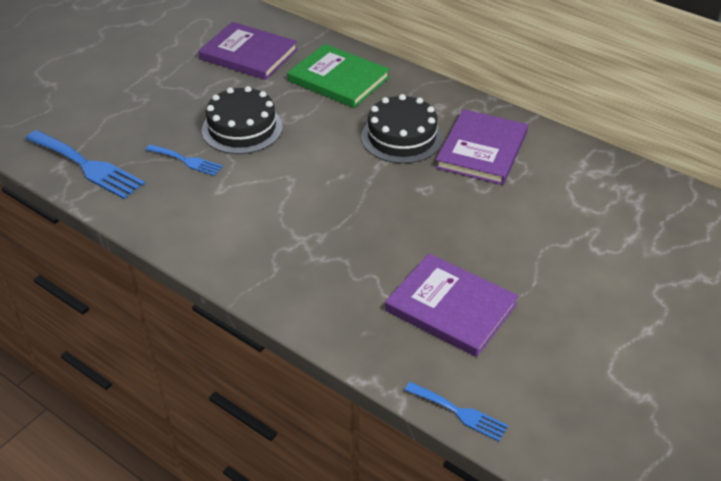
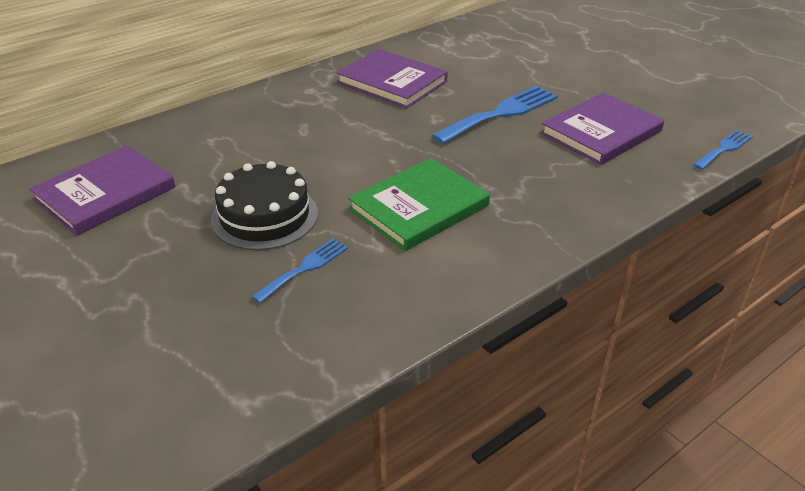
camera: 75 degrees left, 5 degrees down
(87, 166) = (262, 368): blue fork -> blue fork (501, 113)
(338, 79) = (216, 138): green book -> green book (419, 207)
(401, 137) = (348, 117): black cake -> none

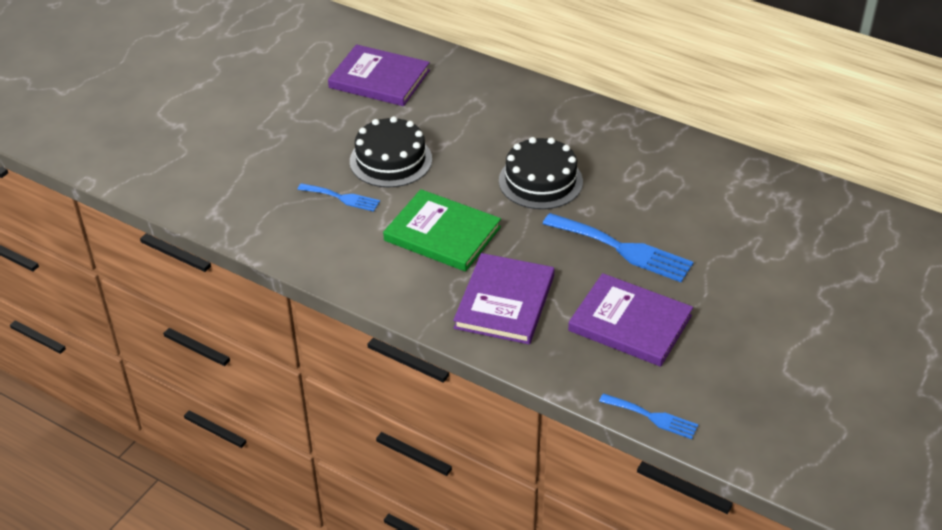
camera: 70 degrees right, 5 degrees up
(376, 132) = (540, 181): none -> black cake
(392, 82) = (637, 166): purple book -> purple book (504, 302)

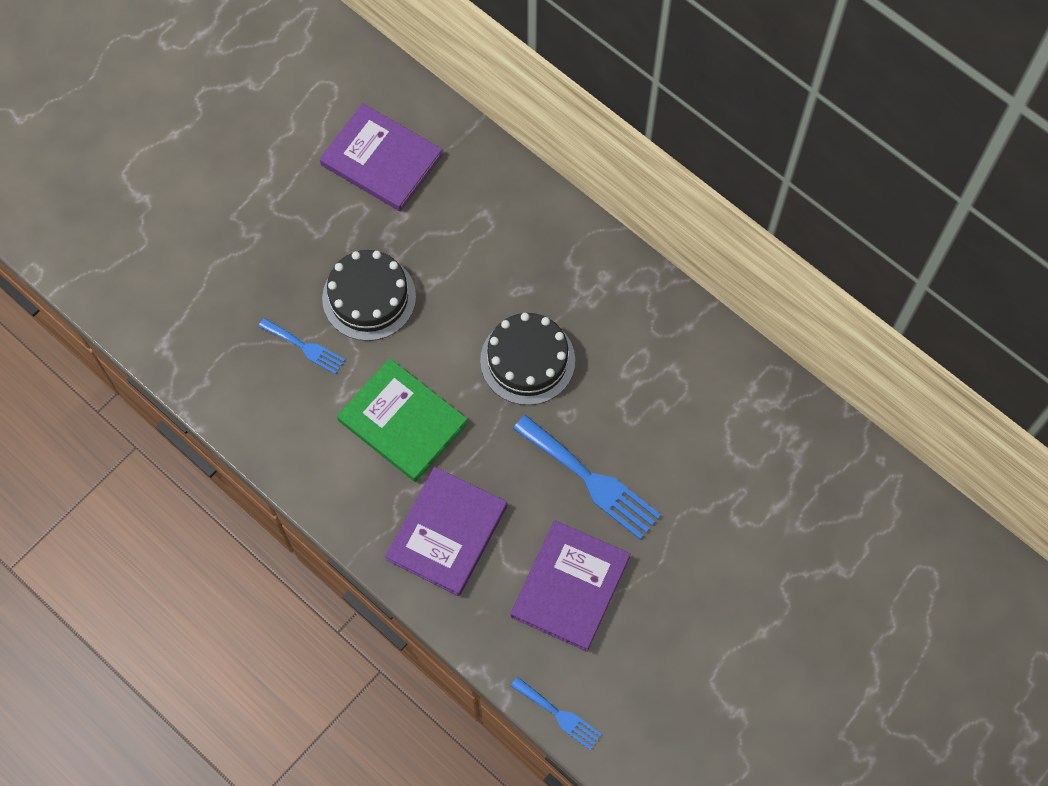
camera: 10 degrees right, 25 degrees up
(630, 323) = (570, 587): purple book -> purple book turned 75 degrees clockwise

